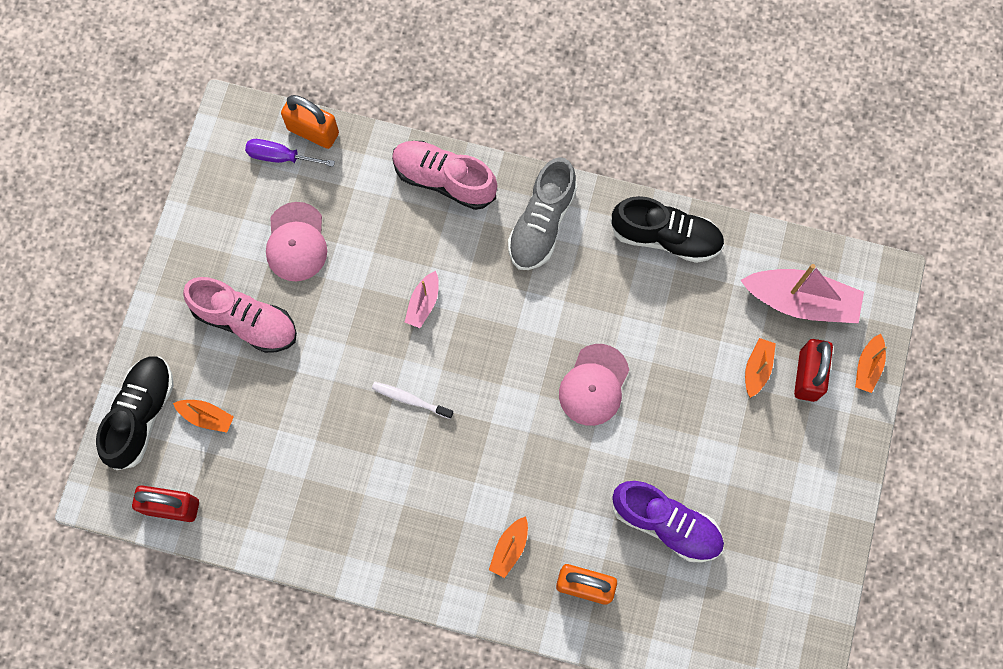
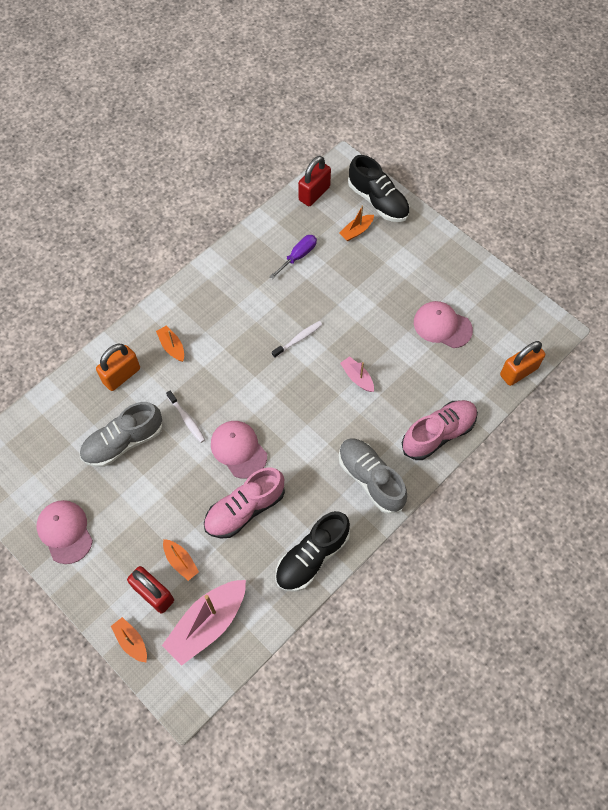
camera: 120 degrees right, 10 degrees down
(246, 321) = (405, 276): pink shoe -> pink shoe (245, 509)
(280, 157) = (509, 344): purple screwdriver -> purple screwdriver (298, 256)
(593, 468) = (187, 419): none -> white toothbrush
(666, 523) = (123, 442): purple shoe -> grey shoe
(807, 517) = (65, 532): none -> pink cap

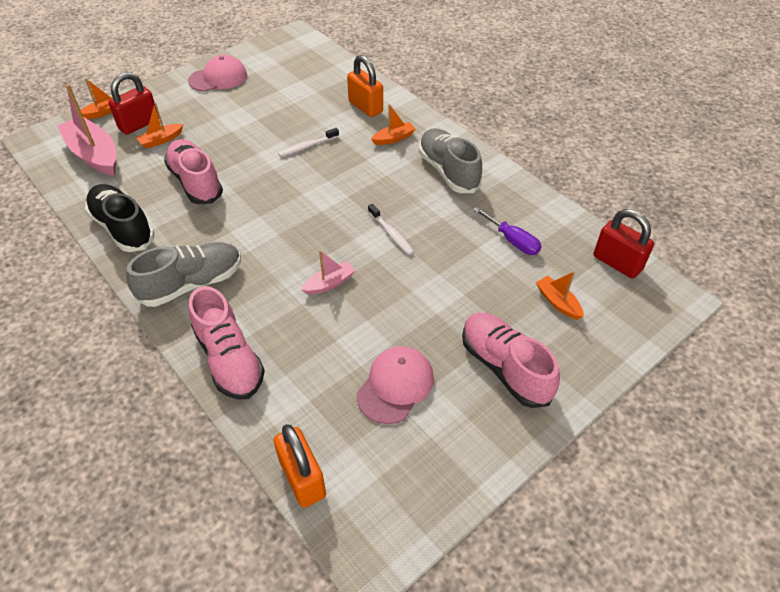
camera: 95 degrees right, 15 degrees down
(123, 442) = (293, 108): grey shoe -> grey shoe (448, 171)
(238, 449) = (263, 180): pink cap -> none
(378, 201) = (615, 332): black shoe -> none
(417, 263) = (505, 367): none -> pink shoe

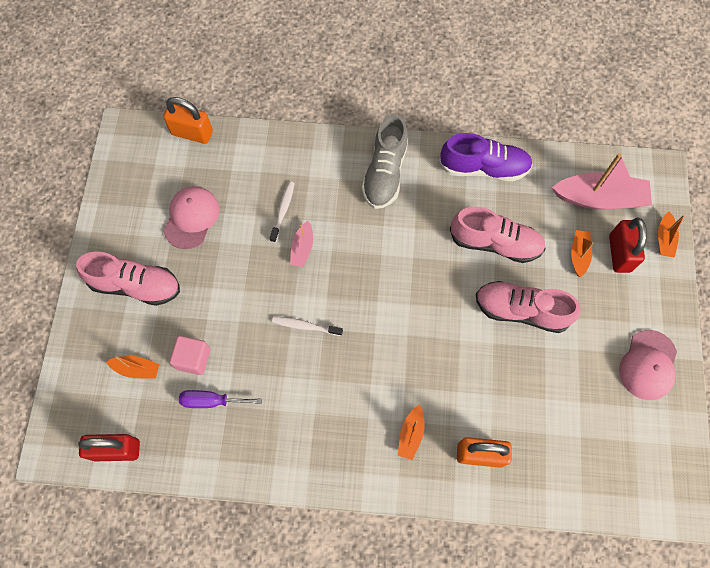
camera: 135 degrees right, 20 degrees up
(123, 228) = (484, 168): black shoe -> purple shoe
(229, 359) = (302, 153): pink shoe -> pink shoe (521, 311)
(307, 146) = (466, 355): white toothbrush -> white toothbrush (283, 210)
(395, 386) = (191, 218): pink cap -> pink cap turned 150 degrees counterclockwise
(448, 171) = (326, 435): grey shoe -> none
(502, 275) = (193, 359): none -> pink cube

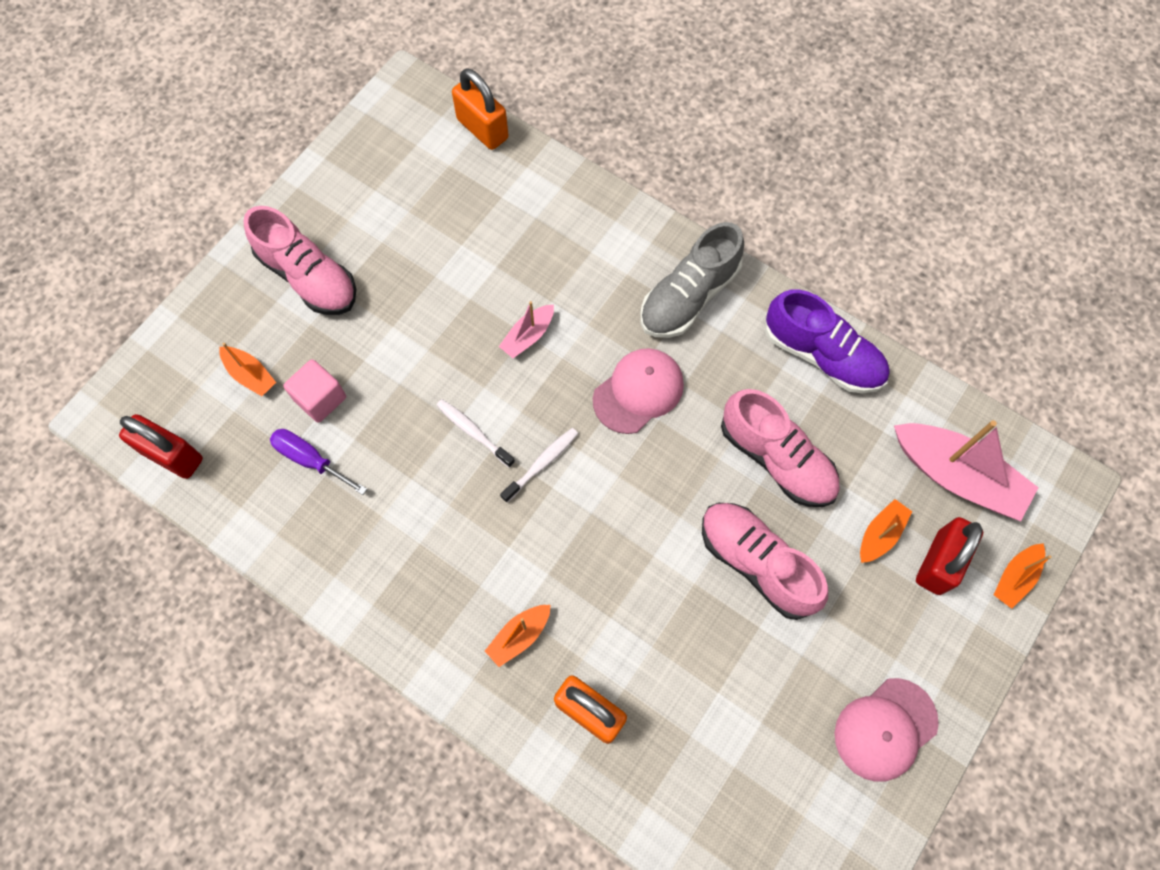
camera: 30 degrees right, 0 degrees up
(191, 218) = (419, 230): pink cap -> pink cap (638, 391)
(283, 210) = (533, 278): white toothbrush -> white toothbrush (542, 463)

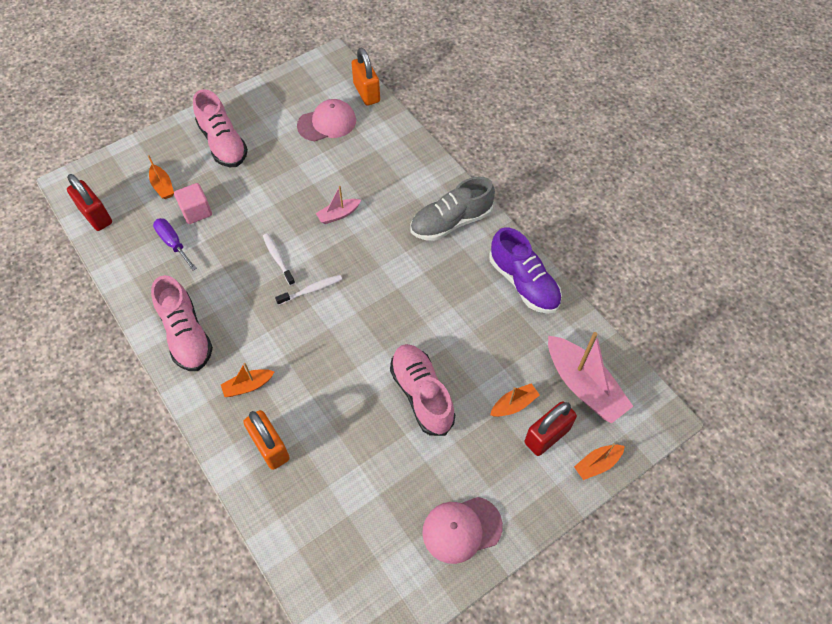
camera: 20 degrees right, 10 degrees down
(638, 391) = (392, 267): pink cap -> pink cap (327, 123)
(777, 459) = (464, 335): pink shoe -> pink shoe (186, 334)

